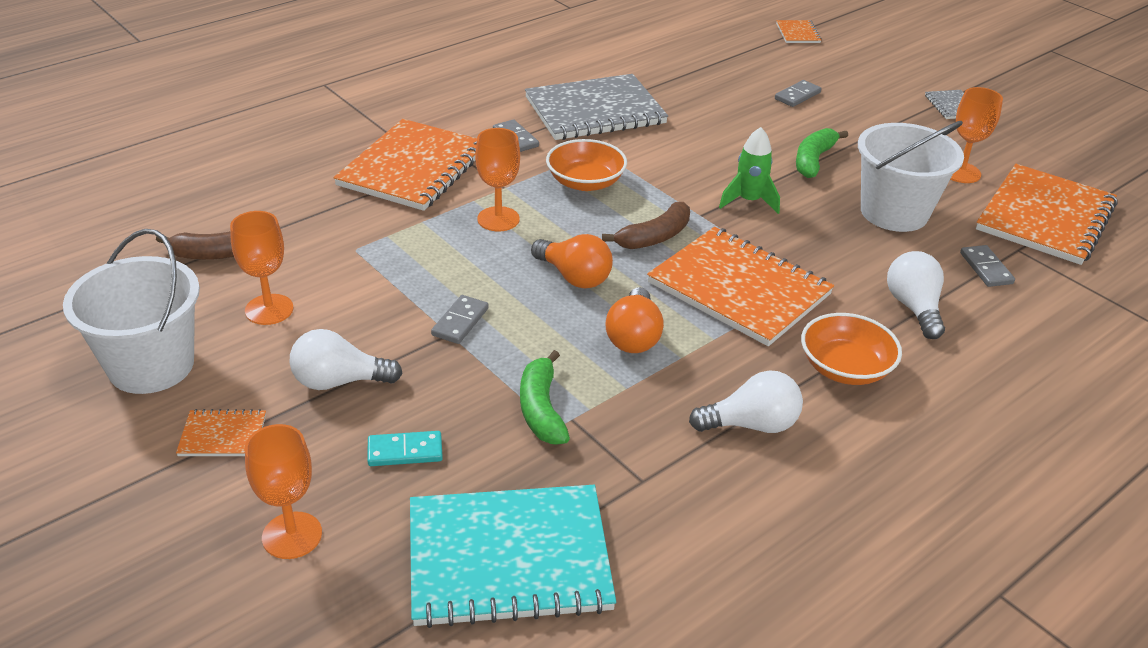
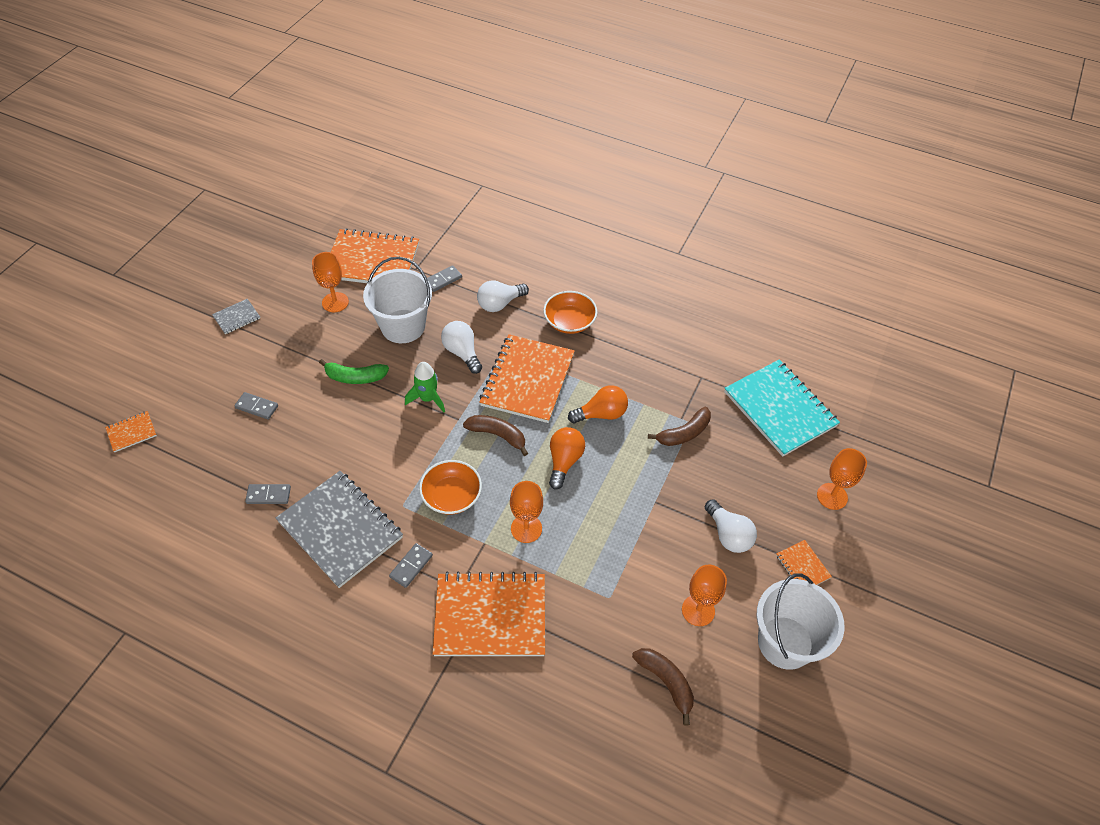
camera: 115 degrees left, 15 degrees up
(405, 451) = (752, 477): turquoise domino -> none
(460, 322) = (642, 500): grey domino -> grey domino (268, 495)
(541, 409) = (684, 433): green banana -> brown banana
(751, 425) = (636, 348): white light bulb -> white light bulb (462, 353)

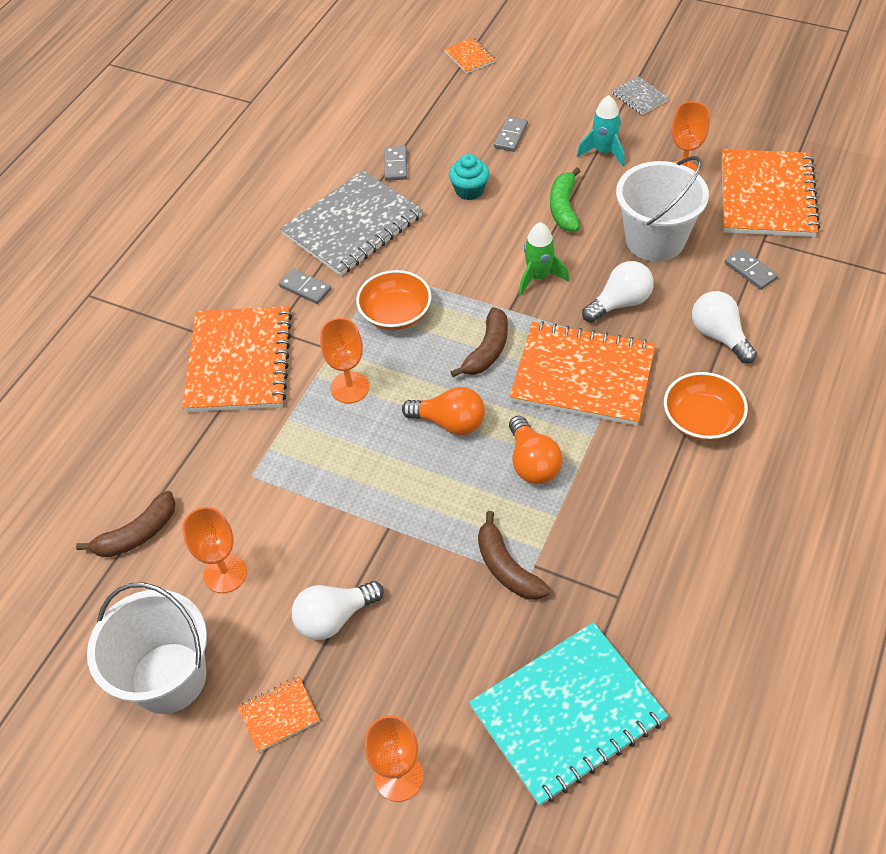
camera: 95 degrees right, 0 degrees up
(297, 346) = (603, 152): none -> turquoise rocket
(318, 439) = (469, 190): none -> turquoise cupcake

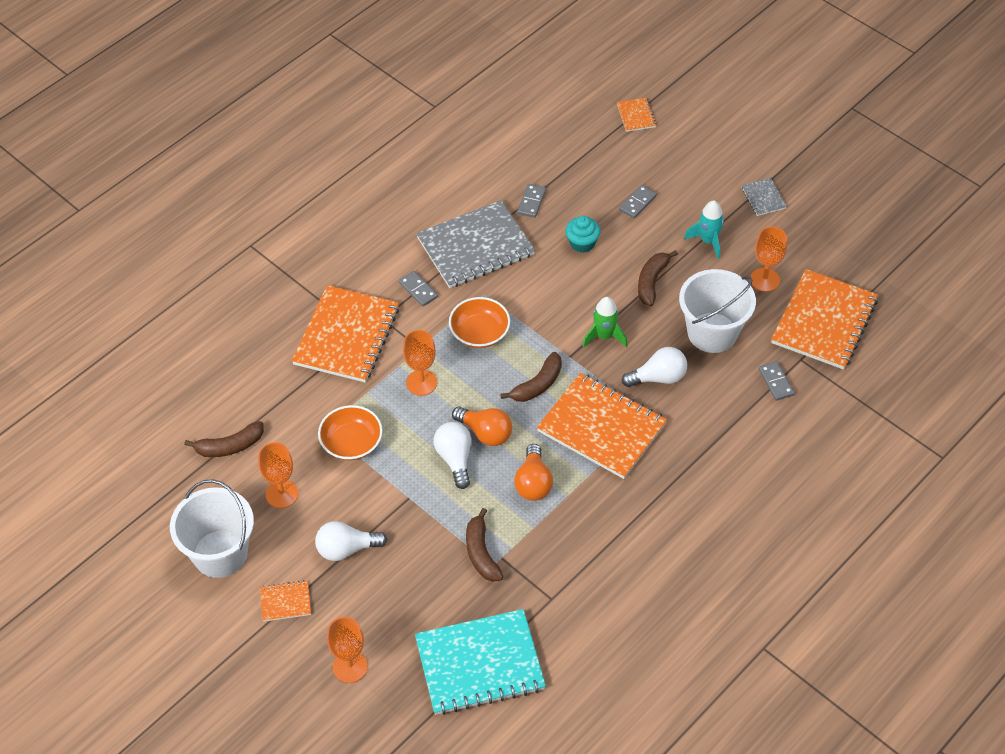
camera: 15 degrees right, 0 degrees up
(564, 208) = (652, 282): green banana -> brown banana
(701, 420) = (675, 490): orange bowl -> orange bowl (351, 443)
(719, 336) = (723, 428): white light bulb -> white light bulb (455, 459)

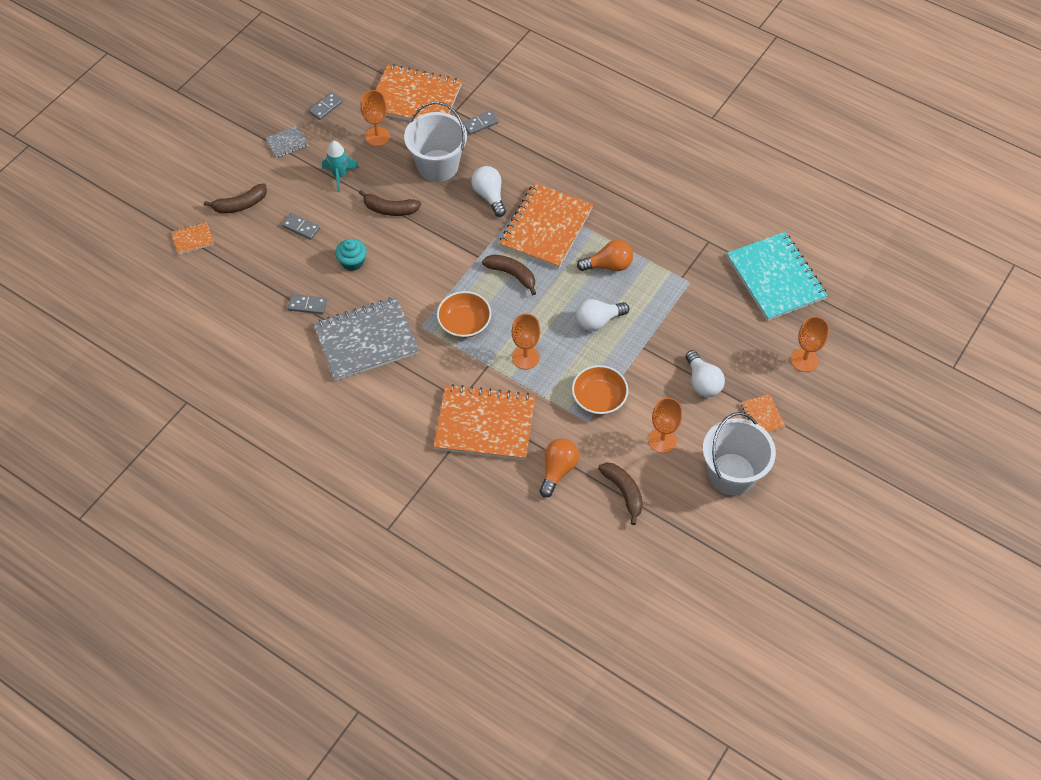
camera: 100 degrees left, 5 degrees up
(418, 290) = (423, 377): grey domino -> grey domino (326, 107)
(475, 246) = (366, 340): grey notebook -> grey notebook turned 75 degrees counterclockwise
(481, 553) = (681, 290): brown banana -> brown banana (240, 205)
(485, 433) = (568, 304): orange light bulb -> orange light bulb (558, 470)
(604, 336) = (453, 235): green rocket -> none

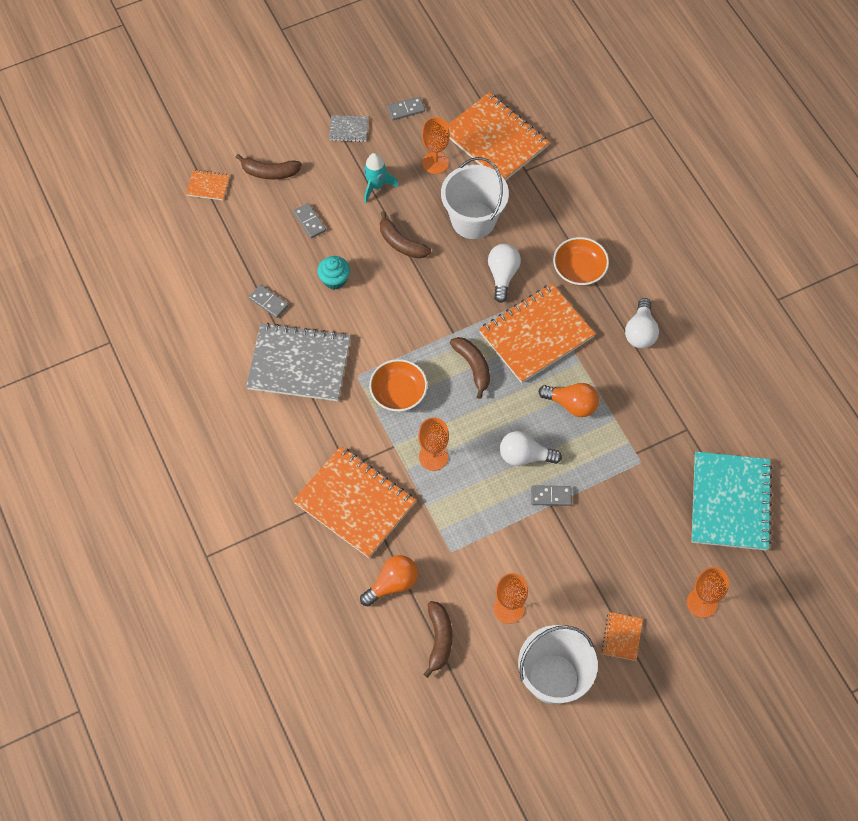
camera: 30 degrees right, 5 degrees up
(480, 124) = (541, 195): grey domino -> grey domino (551, 496)
(599, 398) = (476, 534): orange bowl -> orange bowl (579, 270)
(702, 382) = (585, 571): white light bulb -> white light bulb (640, 332)

